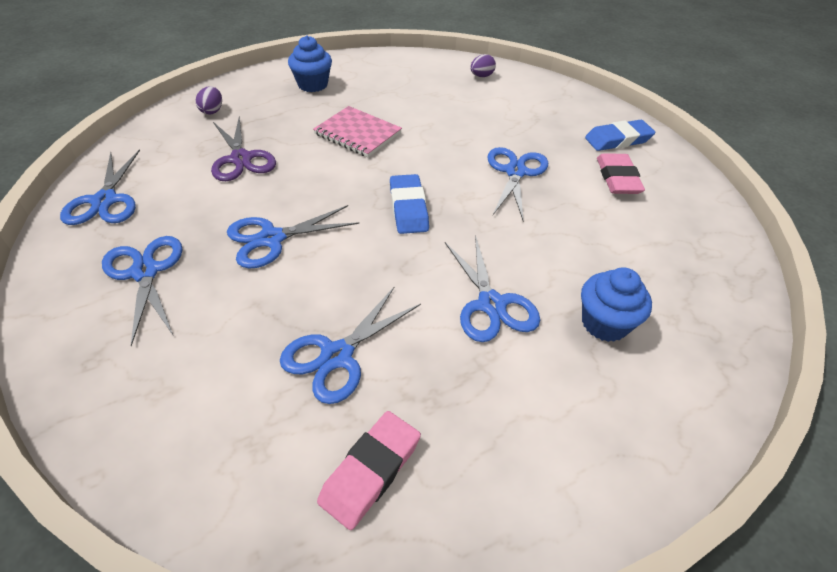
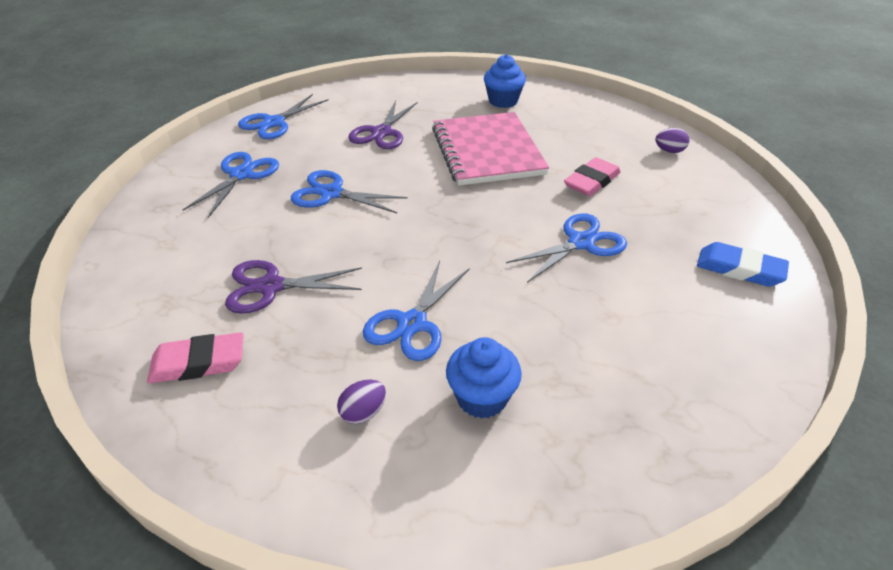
camera: 45 degrees right, 5 degrees down
(212, 111) = (406, 92): purple egg -> purple egg (363, 412)
(337, 356) = (271, 286): blue scissors -> purple scissors
(358, 133) = (487, 151): pink notebook -> pink notebook, size x1.63
(408, 208) = (449, 223): blue eraser -> none
(617, 178) = (682, 300): pink eraser -> pink eraser (591, 181)

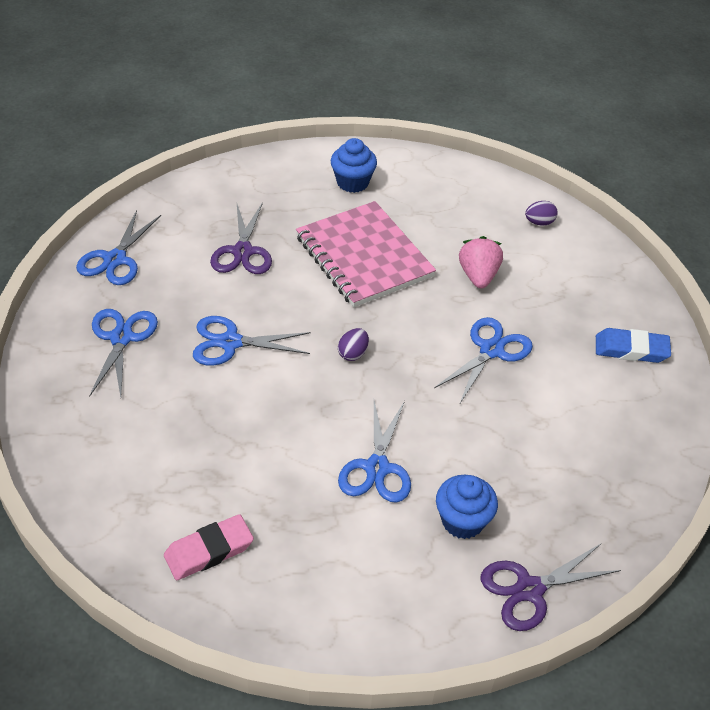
camera: 20 degrees left, 5 degrees up
(271, 286) = (230, 461): purple scissors -> purple scissors (529, 589)
(363, 412) = (374, 558): purple egg -> purple egg (353, 353)
(591, 181) = (478, 276): pink eraser -> pink strawberry

